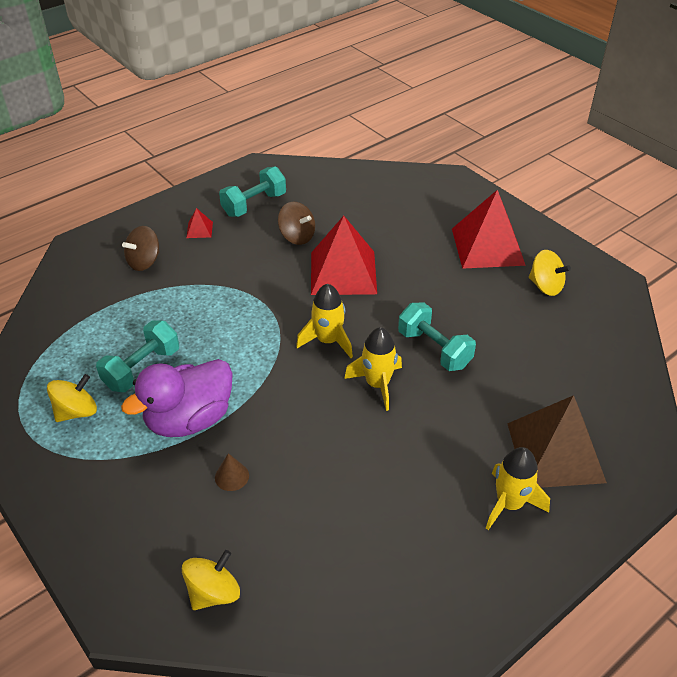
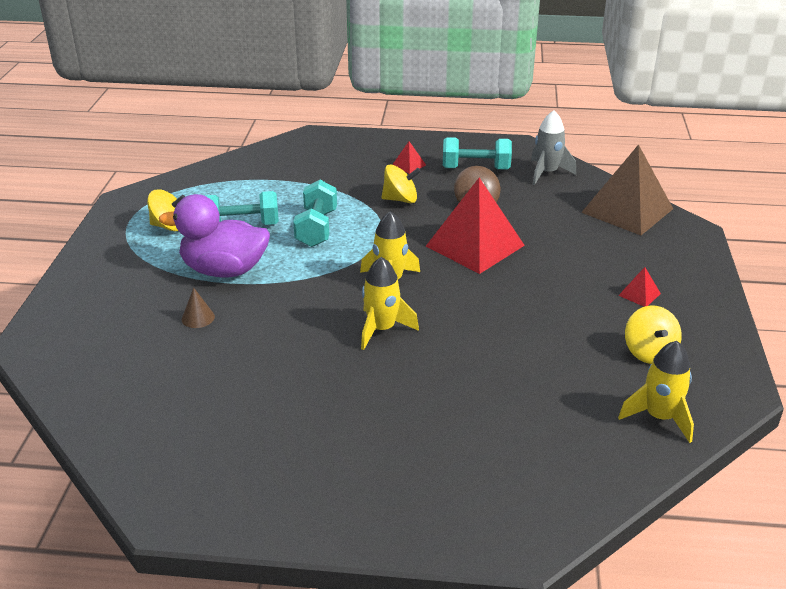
camera: 45 degrees right, 10 degrees down
(144, 262) = (340, 166): brown spinning top -> none
(213, 592) = (89, 370): yellow spinning top -> yellow spinning top (400, 199)
(308, 181) = (547, 173): none -> grey rocket
(434, 349) = (465, 335): turquoise dumbbell -> turquoise dumbbell (316, 228)
(487, 246) = (639, 294): red pyramid -> red pyramid, size x0.40
(509, 504) = (354, 469): yellow rocket -> yellow rocket (659, 417)
(555, 452) = (451, 466): brown pyramid -> brown pyramid (627, 210)

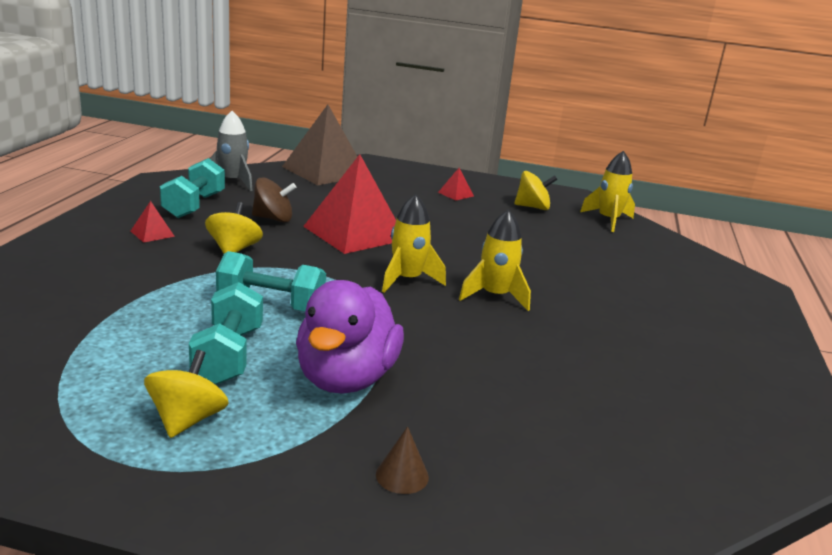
camera: 85 degrees left, 10 degrees down
(198, 318) = (458, 407): brown cone -> brown cone (402, 475)

